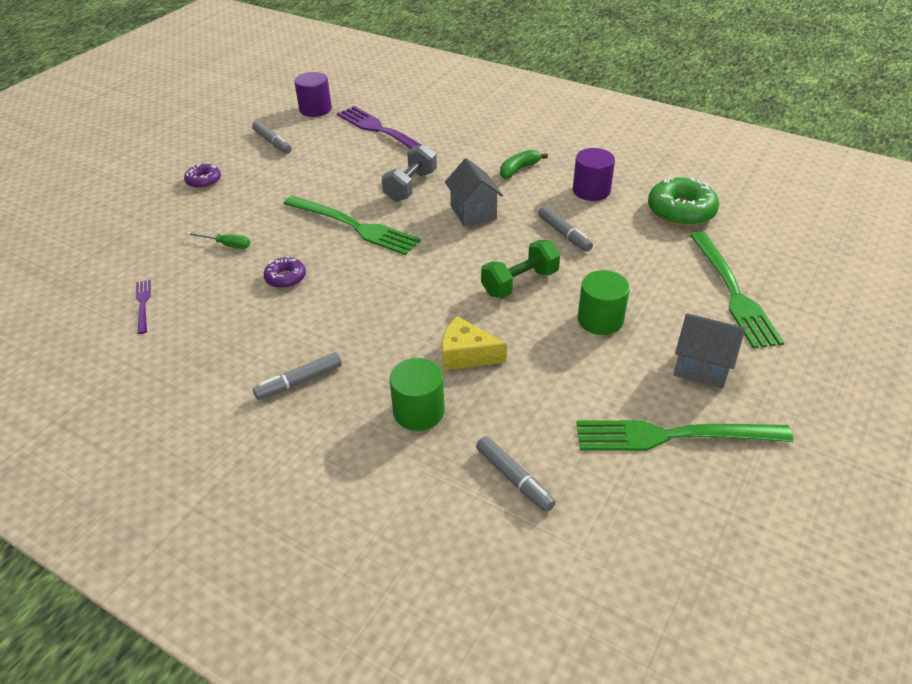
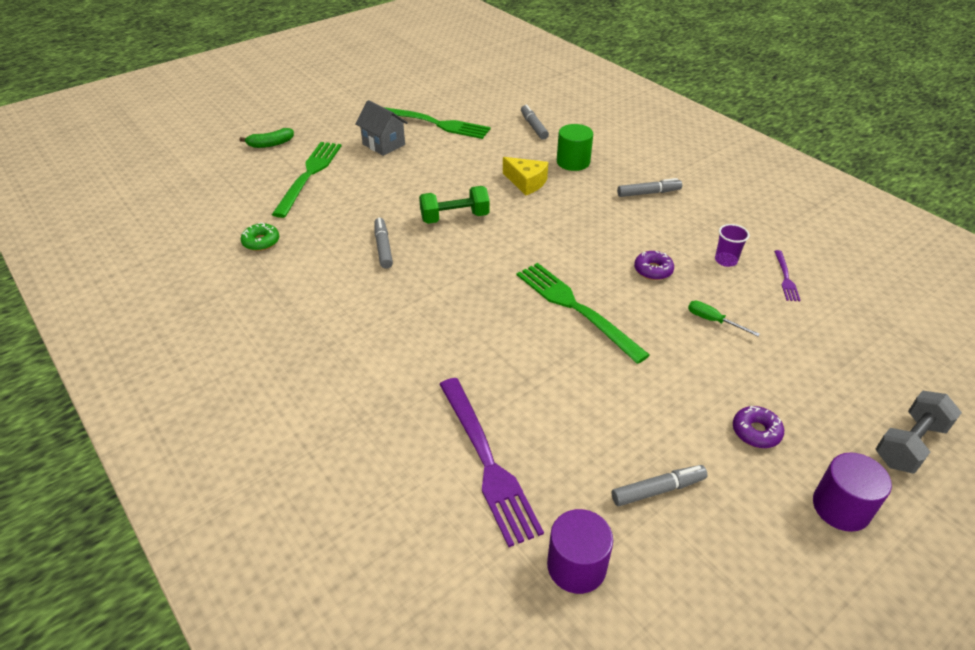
camera: 160 degrees left, 0 degrees up
(206, 308) = (726, 260): none -> purple cup
(272, 142) = (658, 490): grey marker -> grey marker turned 90 degrees clockwise
(410, 186) = (494, 345): grey dumbbell -> grey dumbbell (909, 444)
(473, 212) = (448, 291): grey house -> none
(519, 169) = (360, 334): green banana -> green banana (270, 144)
(591, 191) = (314, 285): purple cylinder -> purple cylinder (841, 507)
(600, 320) = (418, 181): green cylinder -> none
(681, 211) = (261, 242): green donut -> green donut, size x0.56

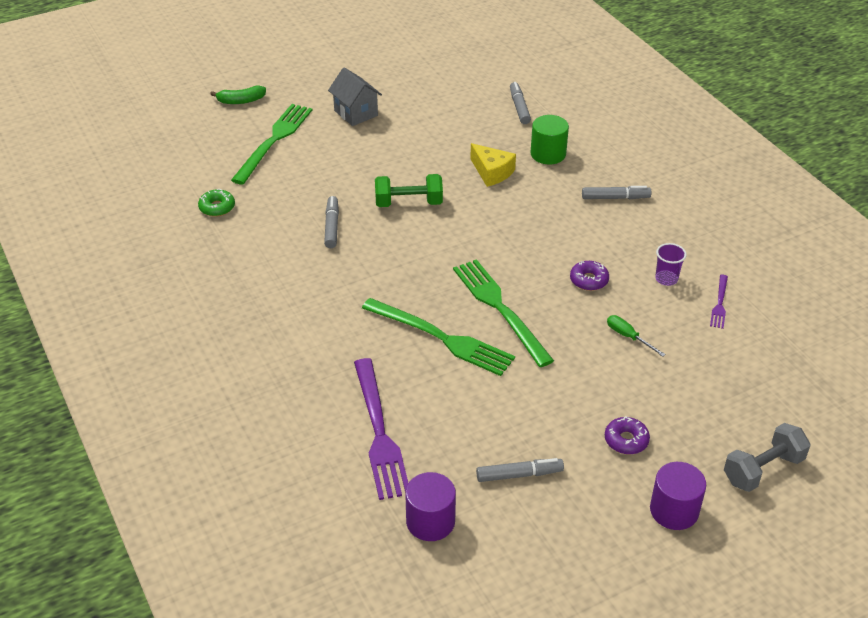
camera: 10 degrees right, 0 degrees up
(435, 123) = (415, 93): green fork -> green fork (441, 338)

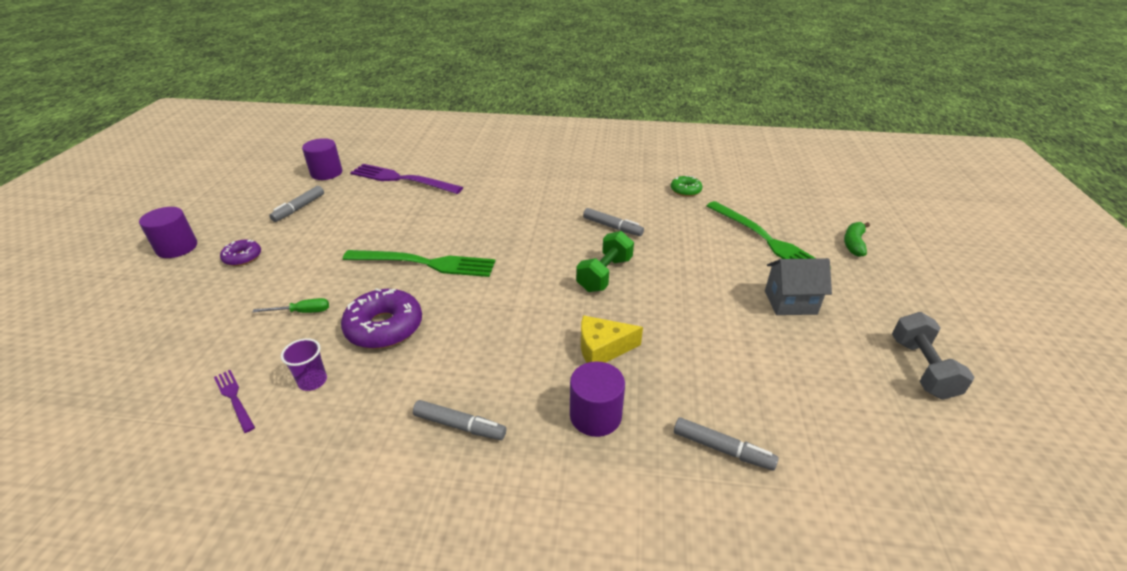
camera: 125 degrees right, 5 degrees down
(441, 338) = (436, 227): green fork -> none
(548, 154) = (595, 415): green cylinder -> purple cylinder
(589, 280) = (384, 327): purple donut -> purple donut, size x1.80
(615, 198) = (460, 426): grey marker -> grey marker turned 105 degrees counterclockwise
(763, 469) = (113, 303): grey dumbbell -> grey dumbbell (921, 368)

